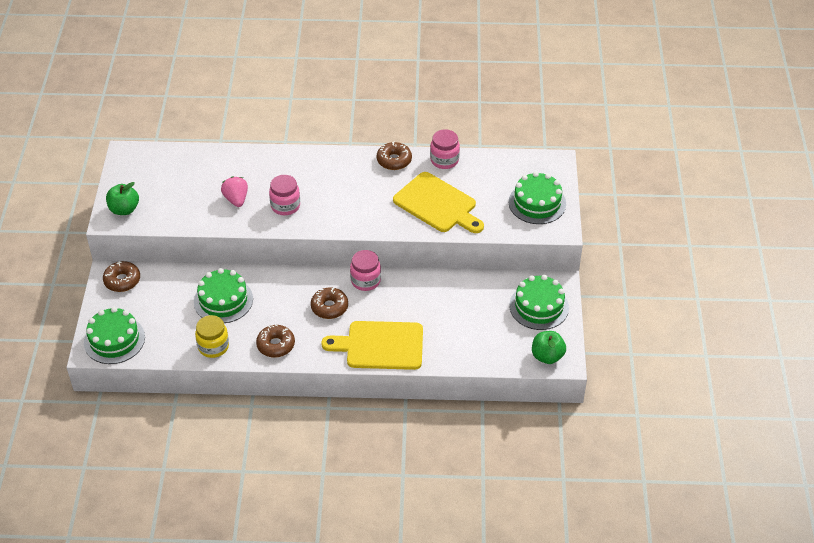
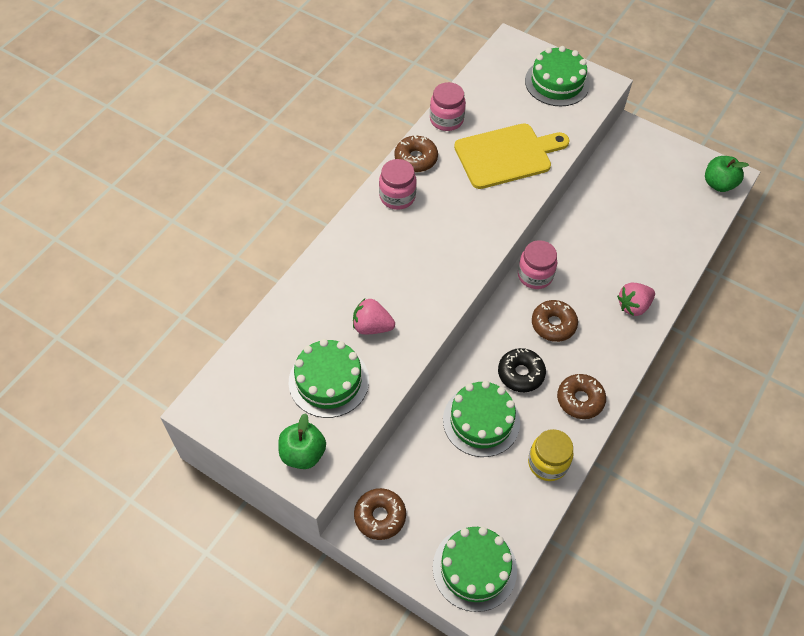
camera: 60 degrees left, 10 degrees up
(275, 306) = (520, 374): none -> black donut
(285, 206) = (417, 284): pink jar -> pink jar (397, 197)
(380, 345) = (633, 306): yellow cutting board -> pink strawberry
(539, 306) = (653, 159): green cake -> green cake (328, 381)

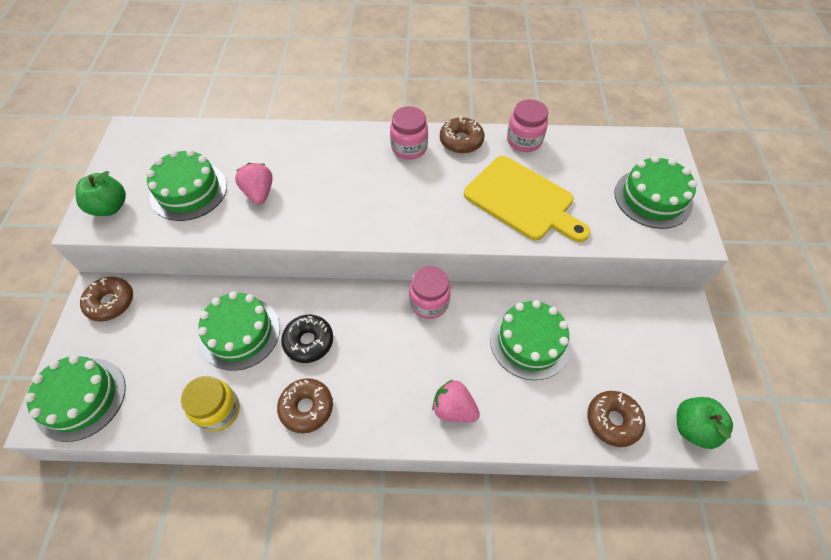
camera: 60 degrees right, 0 degrees up
(553, 324) = (382, 344): brown donut -> brown donut (613, 420)
(607, 232) = (530, 342): none -> green cake

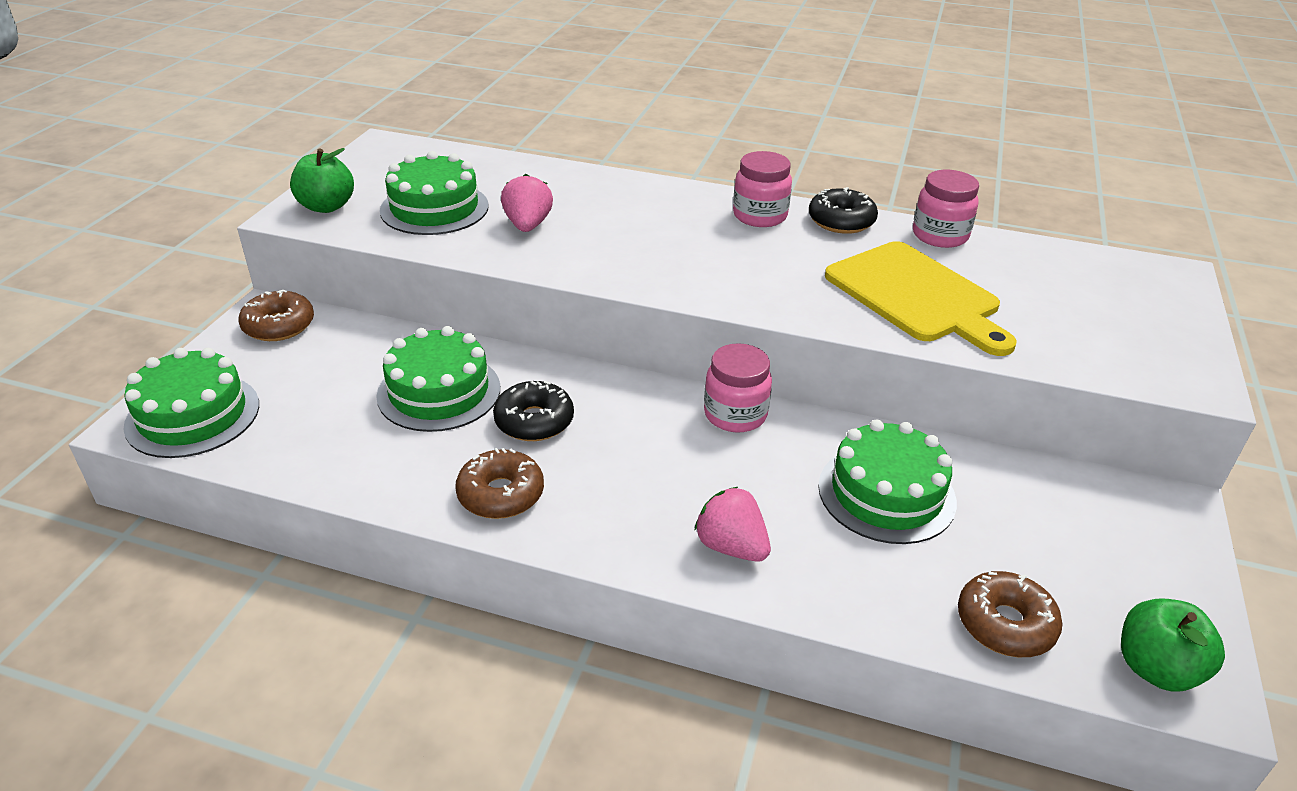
camera: 15 degrees right, 20 degrees down
(218, 410) = (372, 469): yellow jar -> none
(461, 141) = (841, 221): brown donut -> black donut
(652, 198) = (1137, 329): green cake -> none

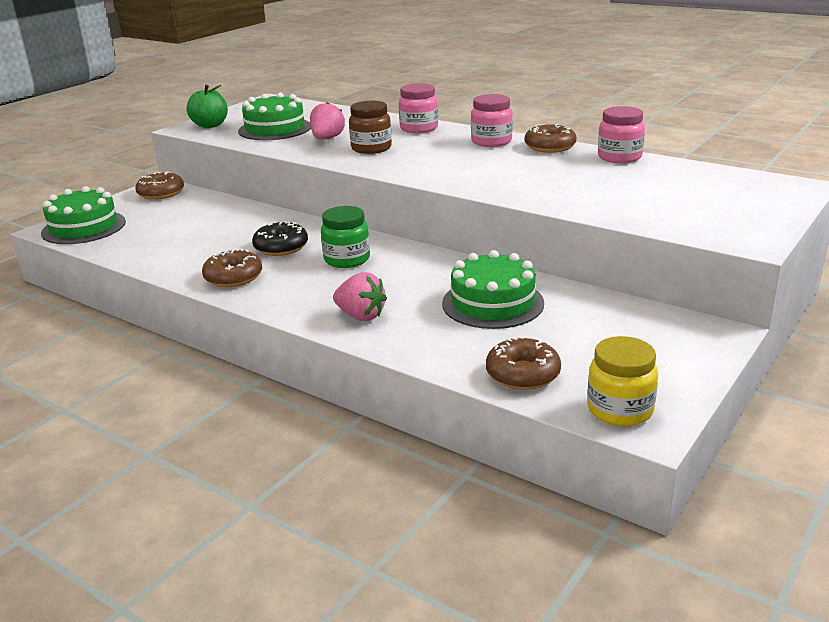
camera: 20 degrees right, 10 degrees down
(439, 391) = (233, 229): green cake -> none
(605, 242) = (371, 148): none -> brown jar
(643, 434) = (347, 259): none -> green jar
(731, 546) = (361, 316): pink strawberry -> pink strawberry turned 150 degrees clockwise
(735, 414) = (417, 256): pink jar -> pink jar (419, 128)
(841, 221) = (550, 147): black donut -> brown donut
(916, 296) = (569, 185): yellow cutting board -> none
(1156, 668) = (620, 410): green apple -> yellow jar

